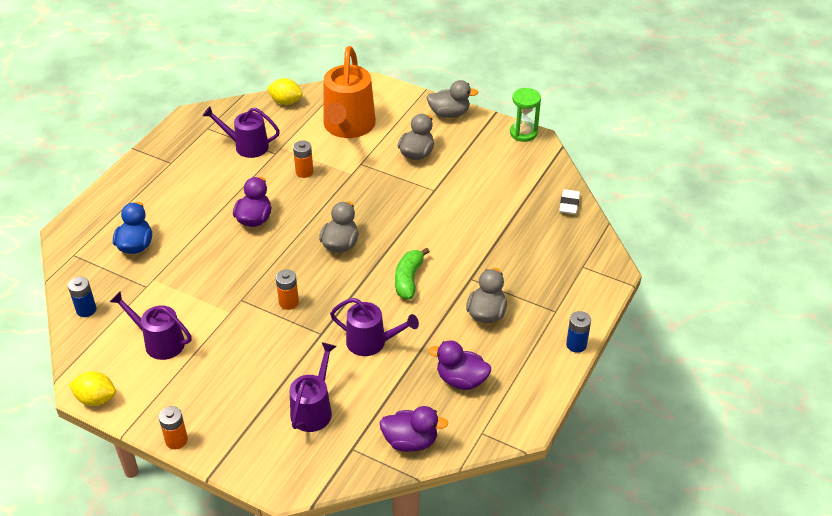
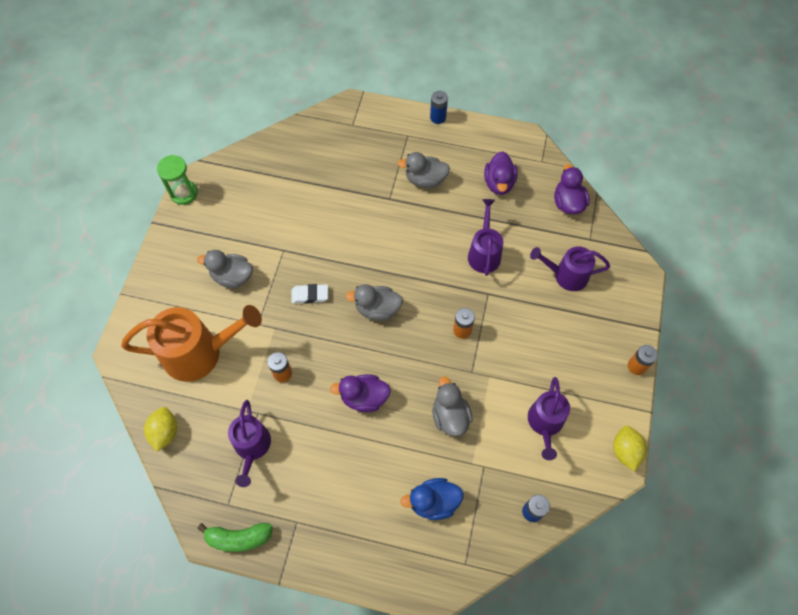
camera: 105 degrees left, 20 degrees up
(408, 279) = (405, 243): green banana -> green banana (239, 538)
(449, 114) = (162, 262): grey duck -> grey duck (450, 416)
(569, 204) = (278, 143): white eraser -> white eraser (310, 295)

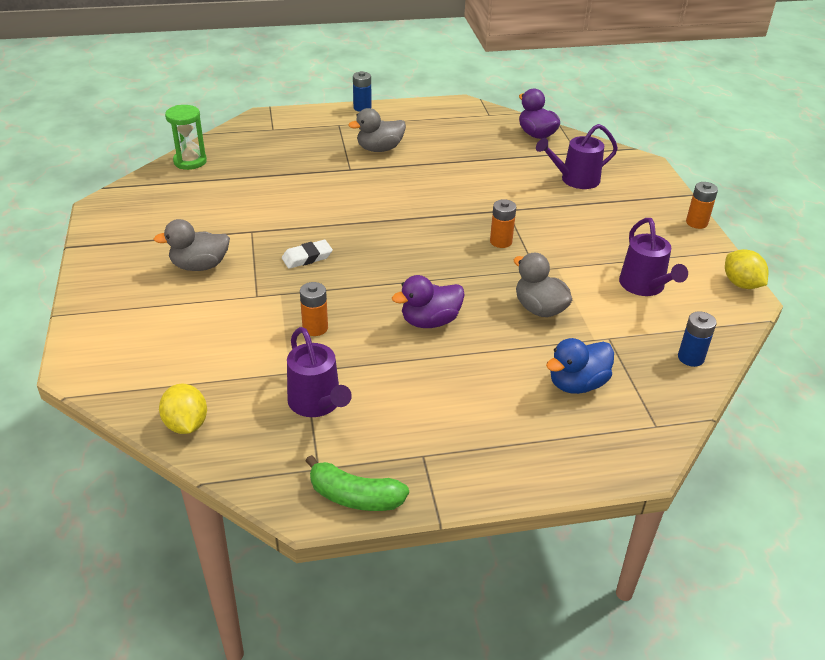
camera: 25 degrees left, 25 degrees down
(184, 193) = (97, 215): green hourglass -> green hourglass (190, 161)
(200, 352) = (194, 338): orange watering can -> none
(239, 538) = (355, 496): green banana -> green banana turned 45 degrees clockwise
(377, 309) = (395, 249): grey duck -> none
(484, 253) = (480, 183): purple watering can -> none
(499, 183) = (458, 136): purple duck -> none

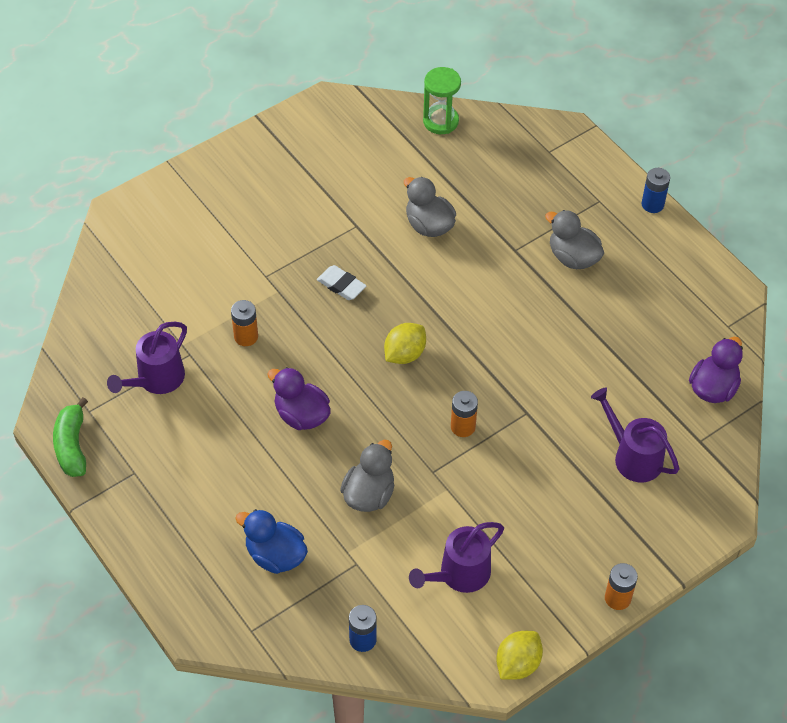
camera: 65 degrees right, 15 degrees up
(186, 424) = (93, 309): yellow lemon -> yellow lemon (404, 354)
(200, 266) = (283, 217): grey duck -> grey duck (429, 225)

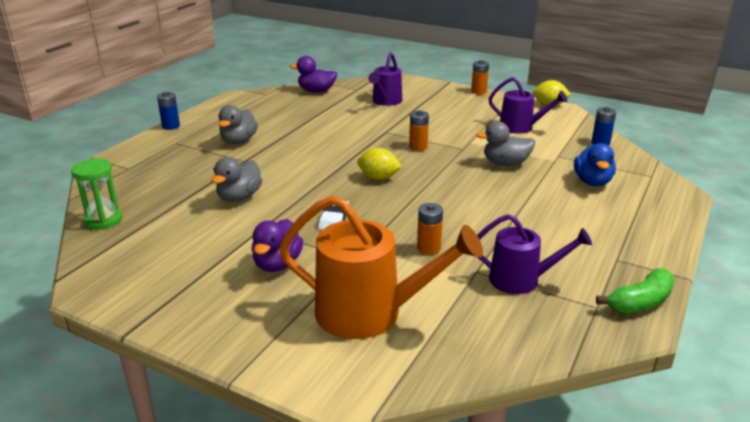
camera: 115 degrees left, 25 degrees down
(185, 259) = (370, 313): none -> orange watering can
(301, 415) = (475, 202): purple duck -> purple duck (277, 264)

